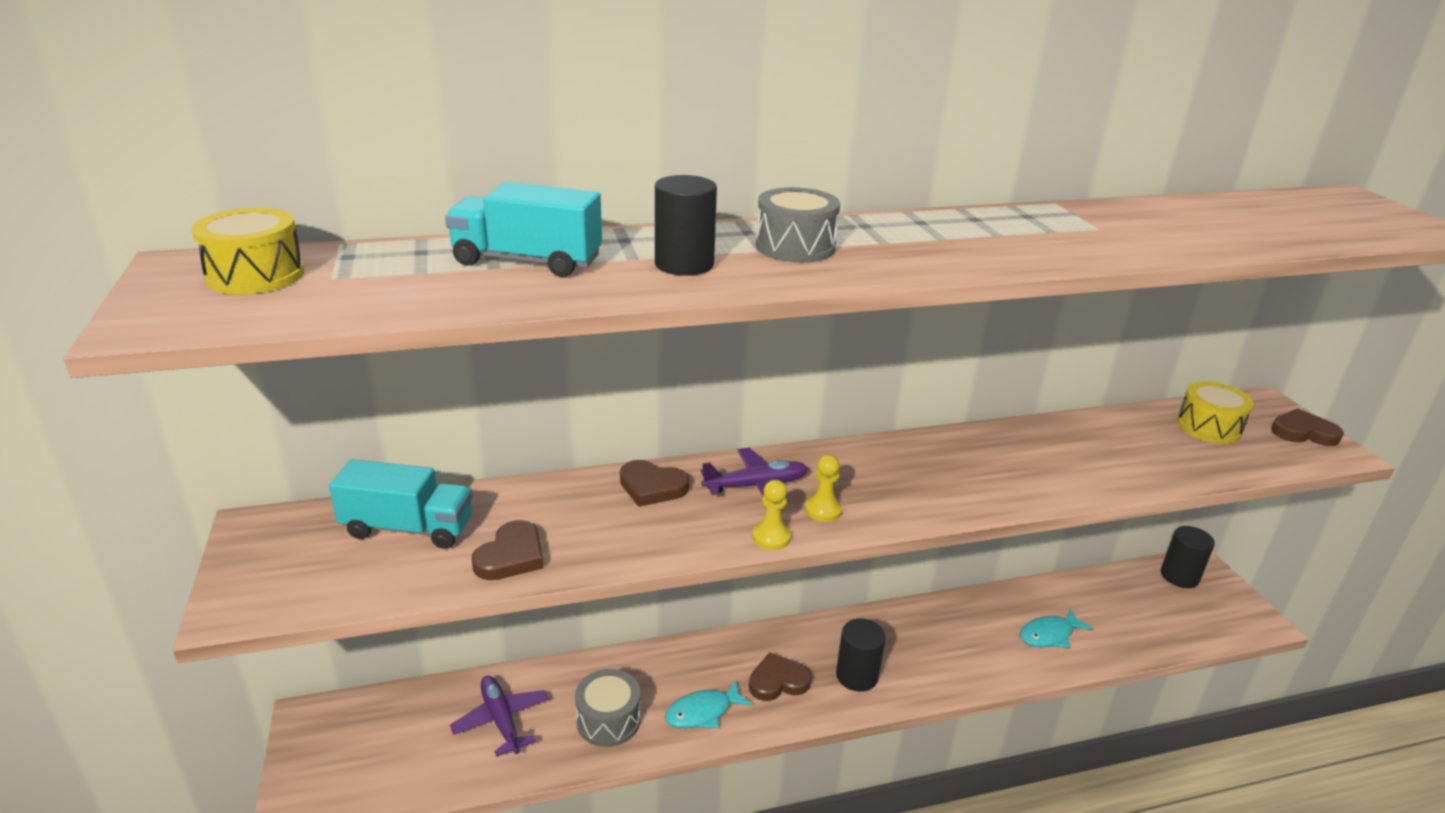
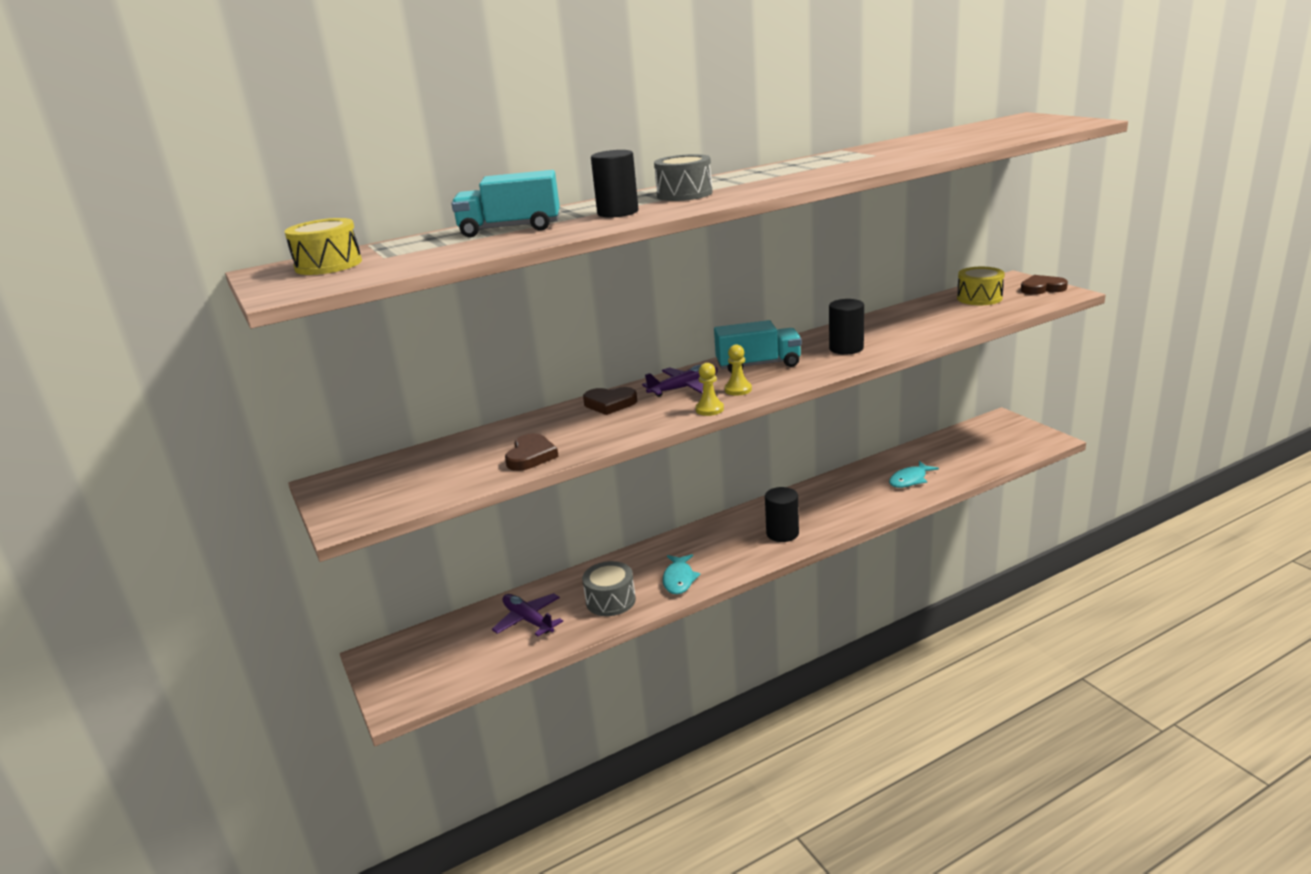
camera: 10 degrees left, 5 degrees down
(408, 528) = (444, 459): turquoise truck -> turquoise truck (758, 365)
(703, 712) = (679, 579): turquoise fish -> turquoise fish turned 45 degrees counterclockwise
(778, 681) = (726, 550): brown heart -> none
(1179, 576) = (988, 427): black cylinder -> black cylinder (846, 348)

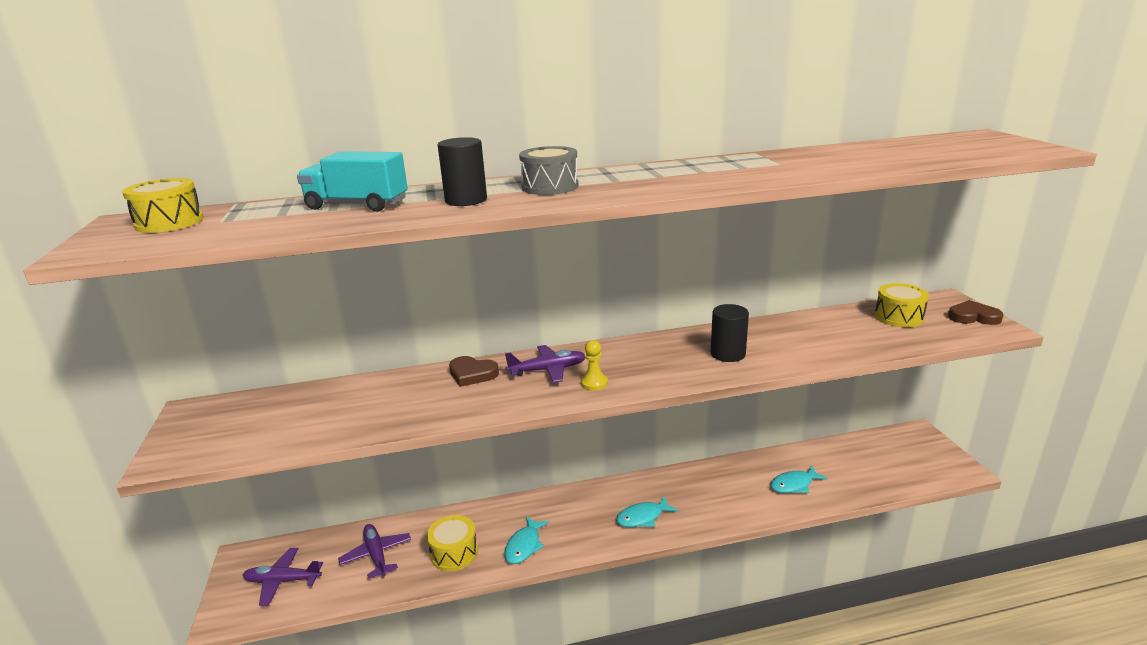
camera: 15 degrees right, 0 degrees up
(439, 662) = (282, 581): none -> purple plane
(531, 456) = (362, 421): brown heart -> none
(610, 600) = (454, 553): grey drum -> yellow drum
(709, 409) = (552, 401): yellow pawn -> none
(758, 365) = (632, 357): turquoise truck -> none
(782, 533) = (643, 517): black cylinder -> turquoise fish

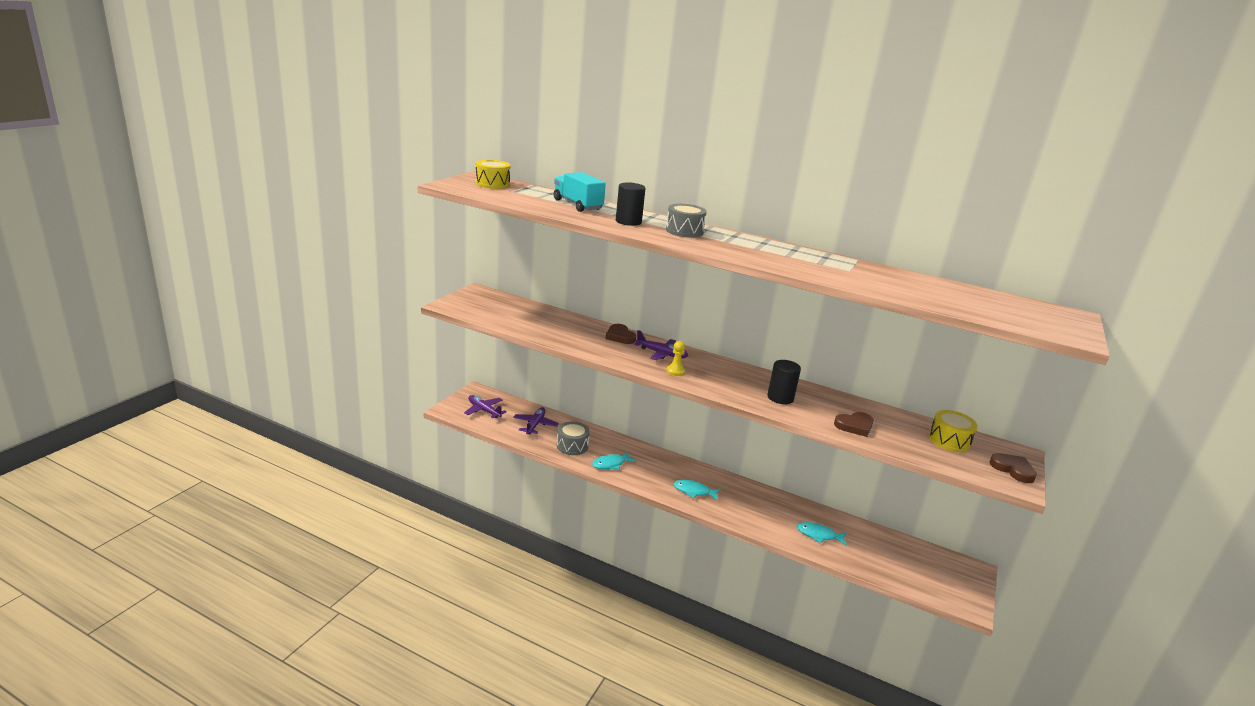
camera: 35 degrees right, 0 degrees up
(454, 553) = (572, 446): yellow drum -> grey drum
(825, 346) = (854, 426): none -> brown heart

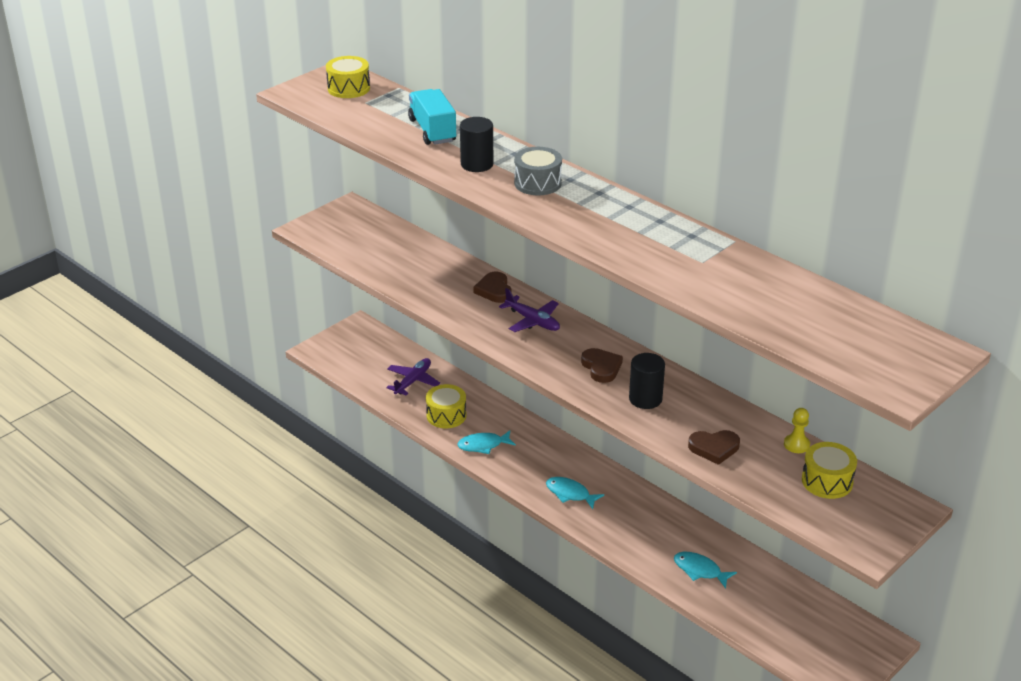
camera: 20 degrees right, 10 degrees up
(484, 410) = (358, 355): purple plane -> none
(572, 446) = (446, 415): grey drum -> yellow drum
(675, 371) = (534, 349): yellow pawn -> yellow pawn (796, 445)
(1013, 470) = (879, 530): brown heart -> brown heart (601, 367)

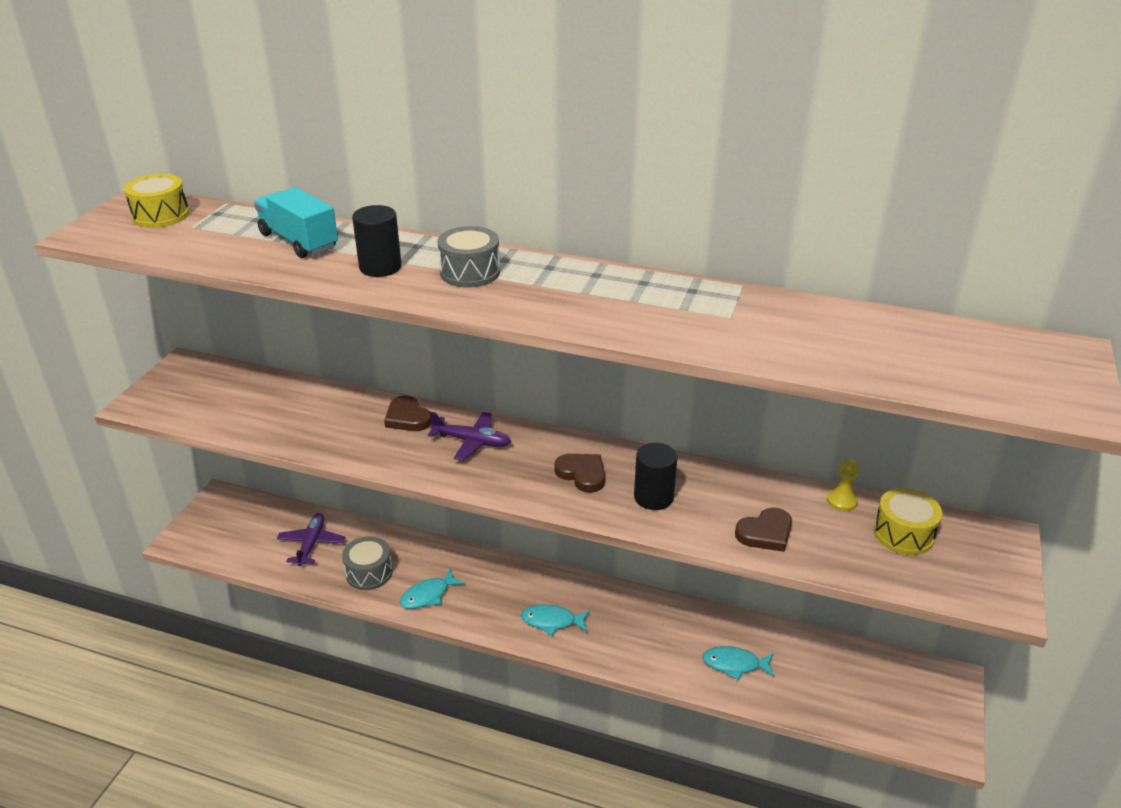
camera: 25 degrees left, 0 degrees up
(446, 415) = (369, 573): yellow drum -> grey drum

